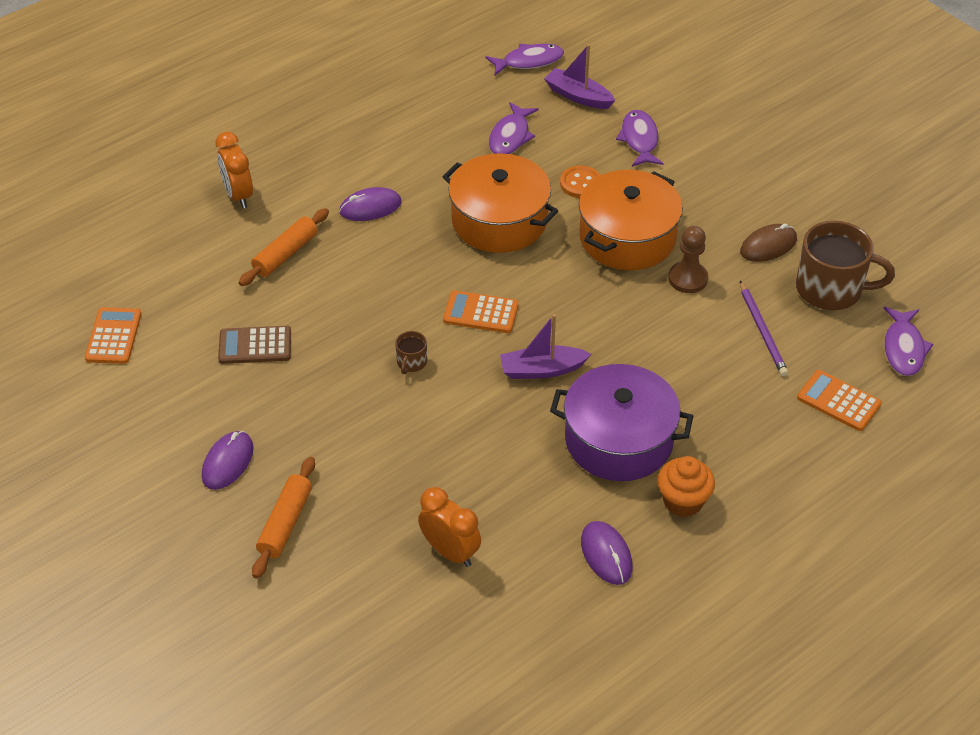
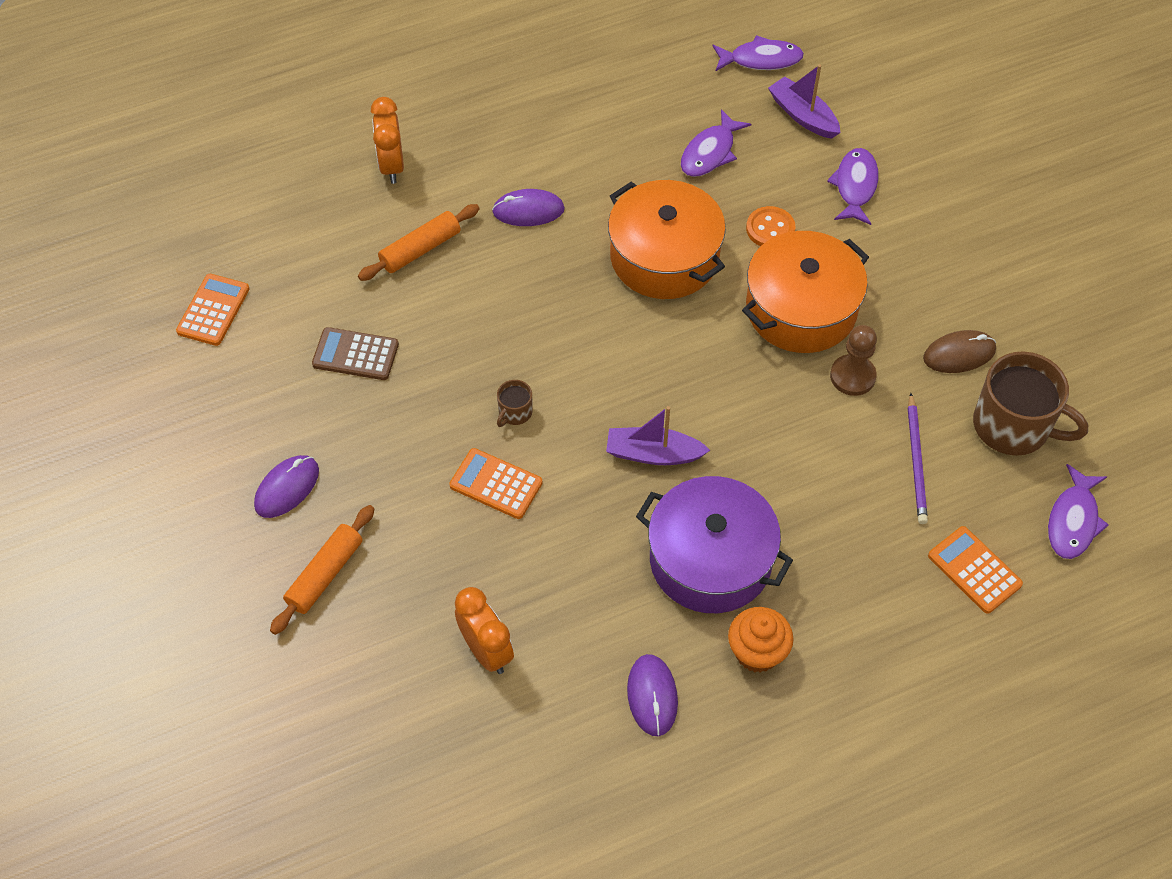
camera: 15 degrees right, 10 degrees up
(481, 313) = (608, 368): orange calculator -> orange calculator (496, 484)

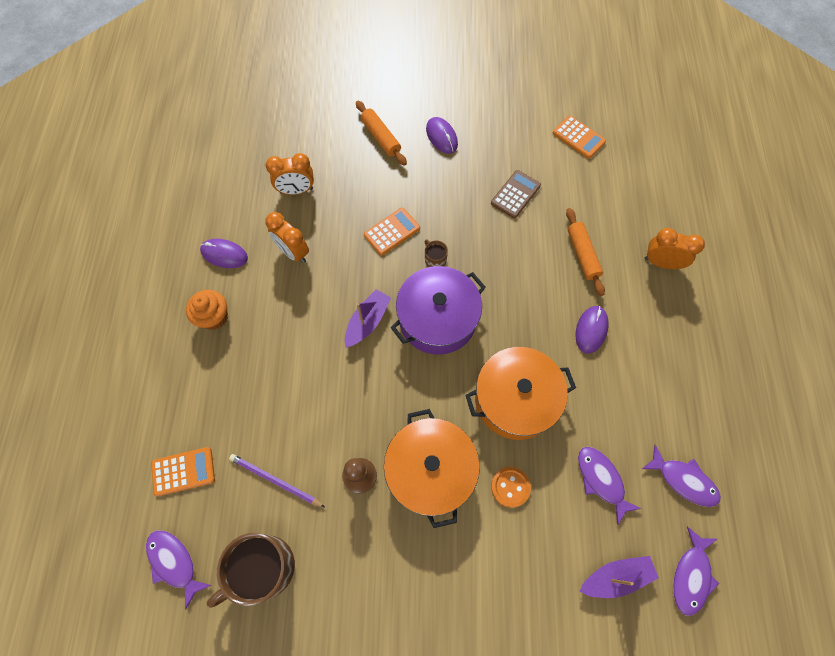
camera: 115 degrees right, 10 degrees up
(597, 599) = (293, 252): none -> orange clock
(710, 559) = (282, 320): purple pot -> purple pot (437, 319)
(855, 186) = (526, 578): purple fish -> purple fish (683, 480)
(959, 354) = (339, 566): brown mouse -> none

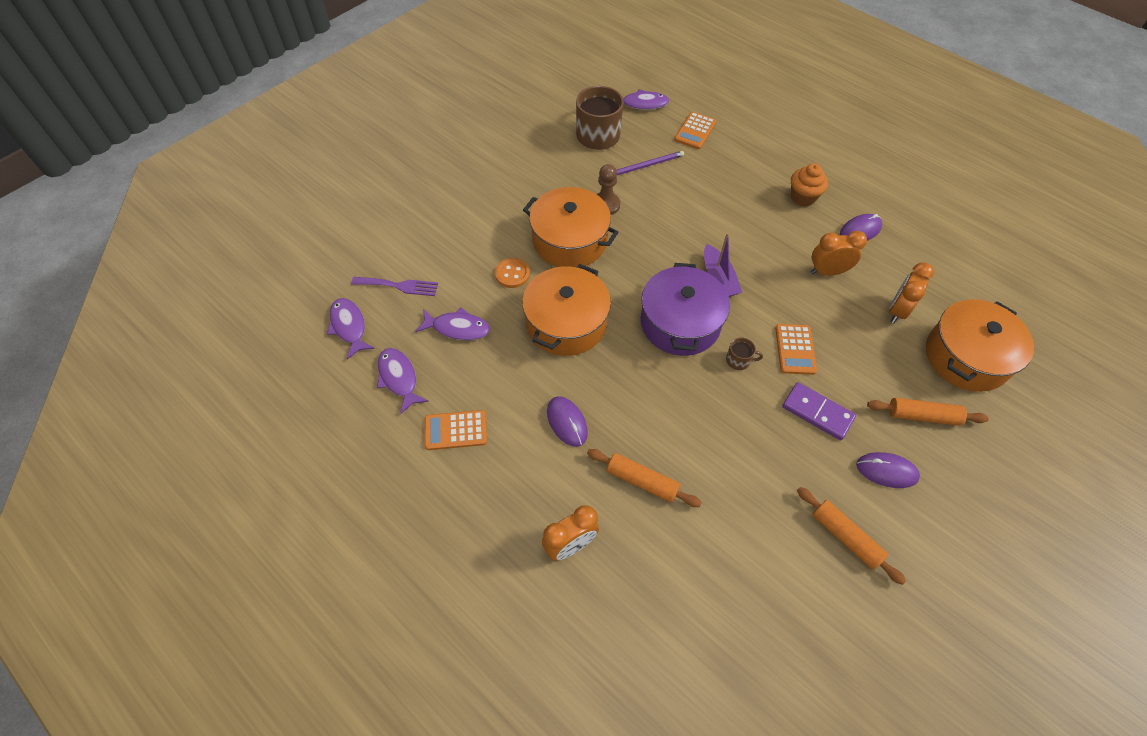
camera: 130 degrees right, 10 degrees down
(306, 135) = (966, 357): none -> orange pot
(433, 191) = (817, 412): none -> purple domino
(506, 135) = (845, 537): none -> orange rolling pin
(515, 194) = (759, 480): brown calculator -> none
(578, 137) = (788, 614): orange calculator -> orange calculator (455, 430)
(615, 577) = (399, 286): purple boat -> purple fork
(683, 480) = (399, 378): purple fish -> purple fish turned 75 degrees clockwise

